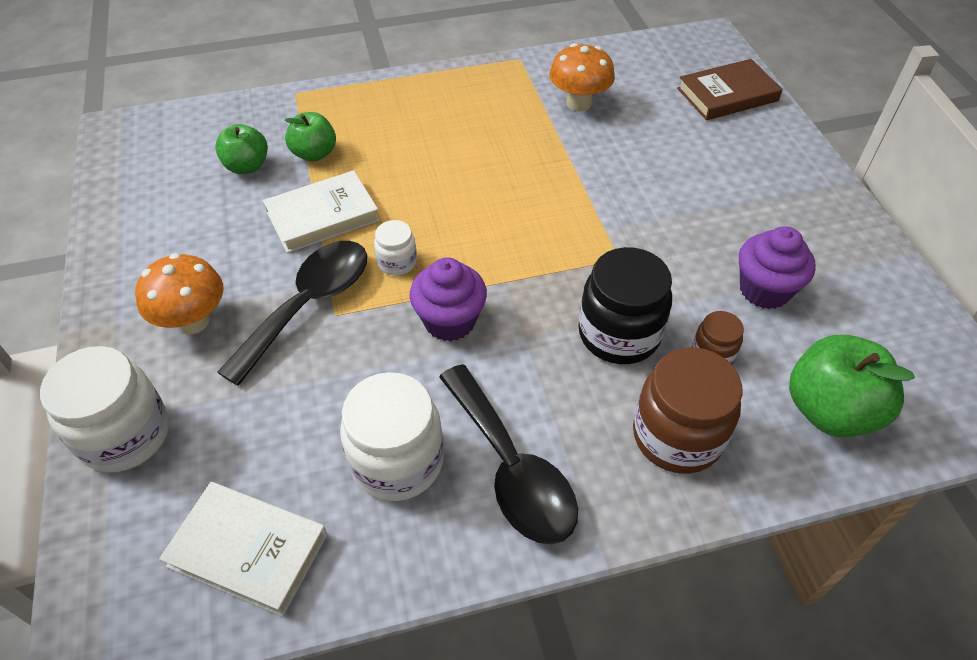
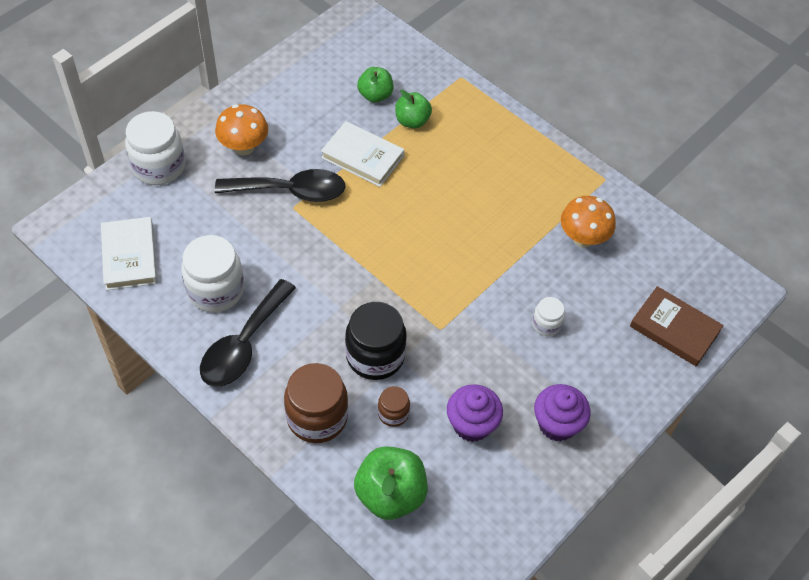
camera: 55 degrees right, 5 degrees up
(397, 262) = (352, 214): white jar -> white jar (546, 324)
(449, 321) = (325, 264): purple cupcake -> purple cupcake (557, 424)

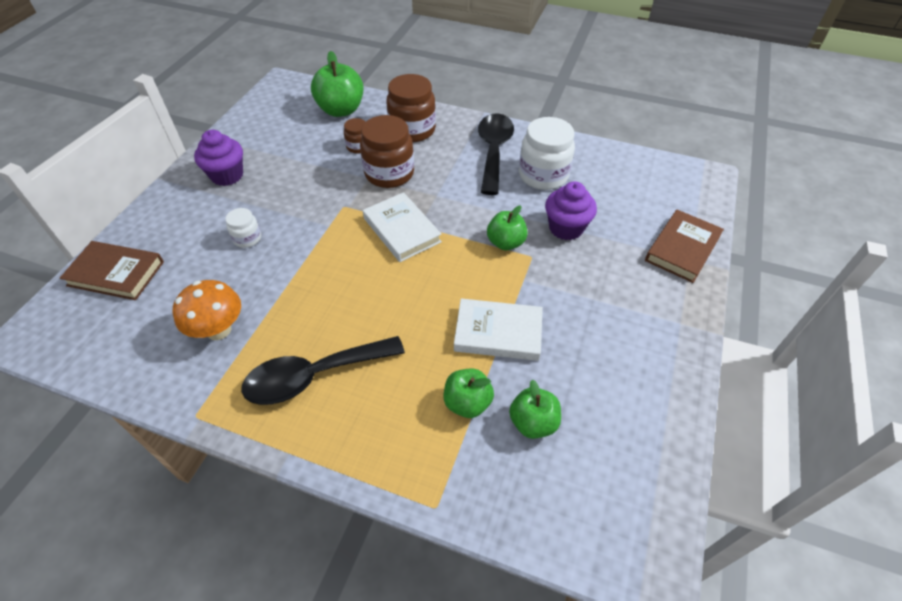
camera: 160 degrees right, 5 degrees down
(129, 256) = (629, 175): white book -> white book (402, 230)
(159, 166) = (682, 249): white jar -> brown book
(244, 147) = (625, 296): orange mushroom -> none
(291, 191) = (544, 270): black spoon -> black spoon (314, 376)
(306, 229) = (505, 243): none -> green apple
(375, 356) = (389, 173): black jar -> brown jar
(472, 424) = (296, 157): purple cupcake -> purple cupcake (566, 228)

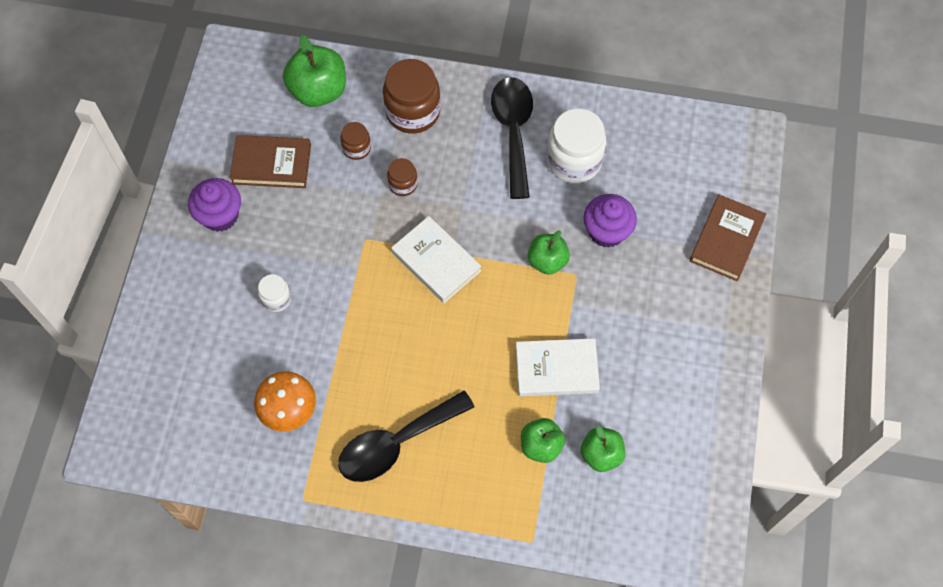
camera: 10 degrees left, 15 degrees up
(116, 273) = (157, 364): brown book -> brown book (271, 164)
(389, 173) = (403, 184): brown jar -> brown jar, size x0.52

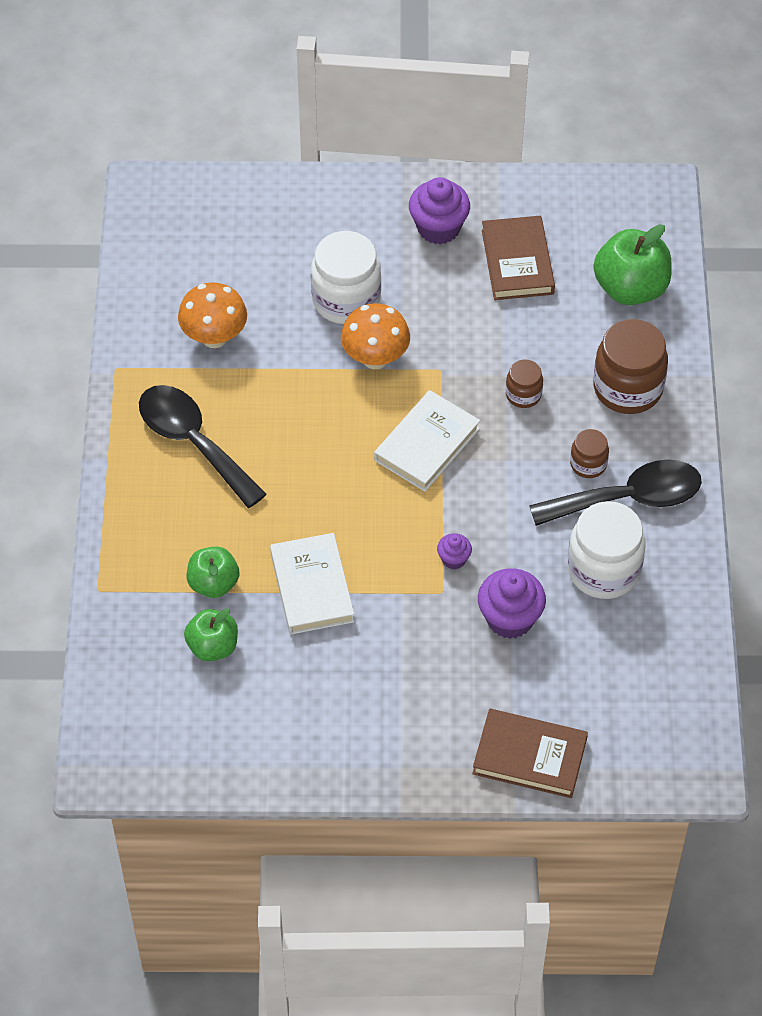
camera: 80 degrees right, 10 degrees down
(276, 299) = (346, 300): white jar -> white jar, size x1.94
(342, 286) = (375, 358): none -> orange mushroom
(356, 148) = (561, 340): brown jar -> brown jar (588, 464)
(547, 261) = (454, 559): green apple -> purple cupcake

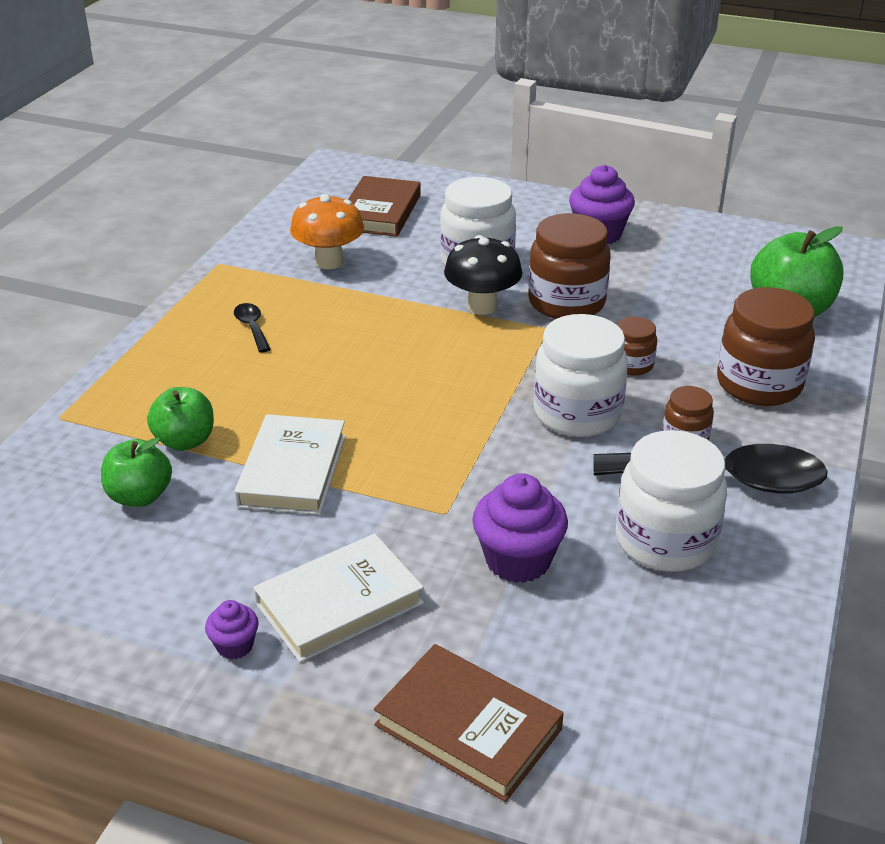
camera: 20 degrees right, 20 degrees down
(193, 442) = (252, 327): black spoon -> black spoon, size x0.44
(375, 358) = (482, 306): orange mushroom -> black mushroom
(427, 444) = (500, 381): white book -> white book (339, 603)
(444, 332) = (566, 303): none -> brown jar
(454, 559) = (477, 485): purple cupcake -> purple cupcake (235, 646)
(500, 463) = (577, 414): none -> white jar
(517, 262) = (670, 270): brown book -> brown book (380, 212)

